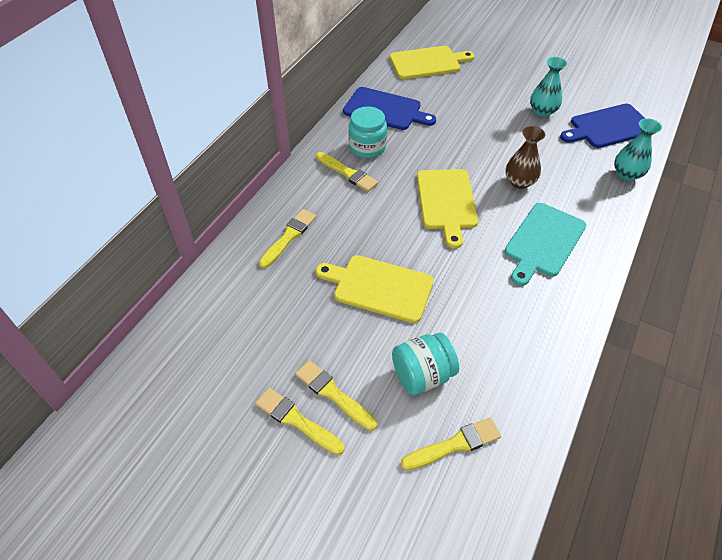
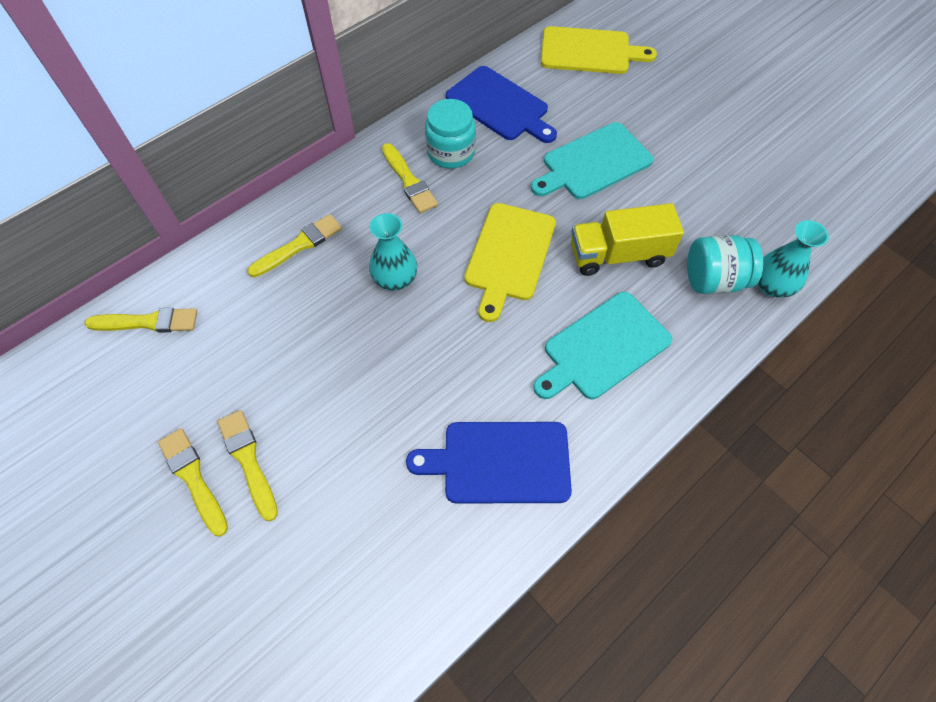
camera: 20 degrees right, 10 degrees up
(379, 287) = (368, 344): yellow cutting board -> none
(422, 375) = (359, 473): turquoise jar -> turquoise jar (713, 280)
(454, 444) = (350, 574): yellow brush -> yellow brush (148, 322)
(470, 130) = (593, 163): none -> turquoise cutting board
(519, 182) = (618, 255): brown vase -> yellow truck
(542, 111) = (705, 161): turquoise vase -> turquoise vase (395, 279)
(608, 127) = (785, 209): blue cutting board -> blue cutting board (500, 462)

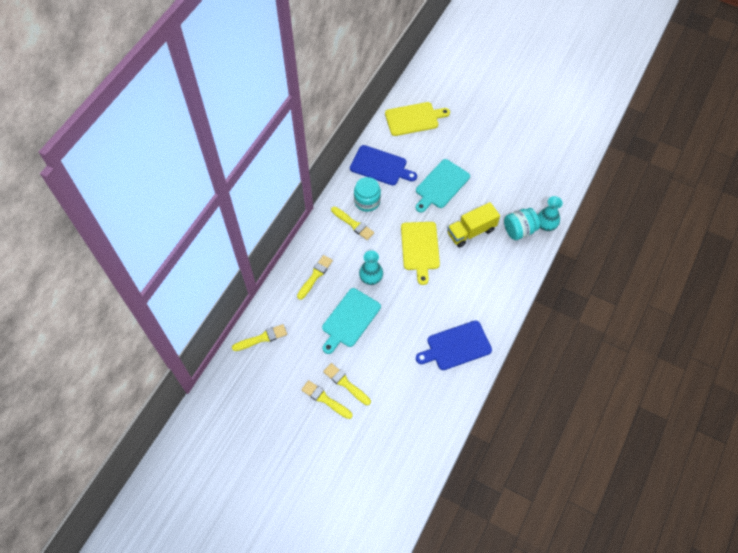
camera: 20 degrees left, 0 degrees up
(603, 347) = (481, 280): turquoise cutting board -> turquoise cutting board (350, 319)

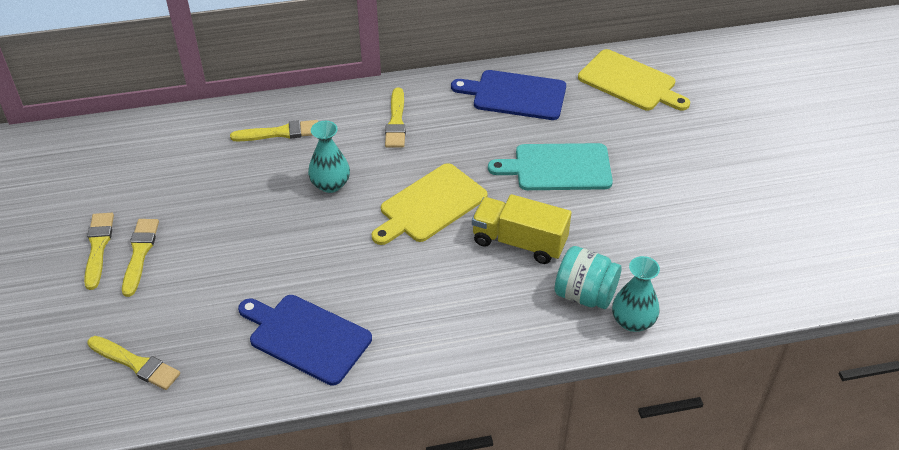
camera: 50 degrees right, 15 degrees down
(262, 338) = (142, 139): yellow brush -> yellow brush (136, 364)
(350, 319) = (244, 201): turquoise cutting board -> none
(367, 201) = (446, 114): turquoise jar -> none
(380, 166) = (515, 95): blue cutting board -> blue cutting board turned 120 degrees clockwise

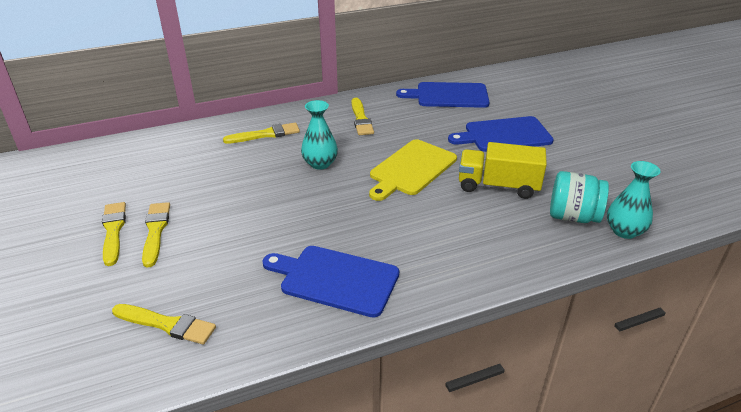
camera: 10 degrees left, 10 degrees down
(558, 167) = (504, 135): turquoise cutting board -> blue cutting board
(630, 82) = (531, 81): yellow cutting board -> none

